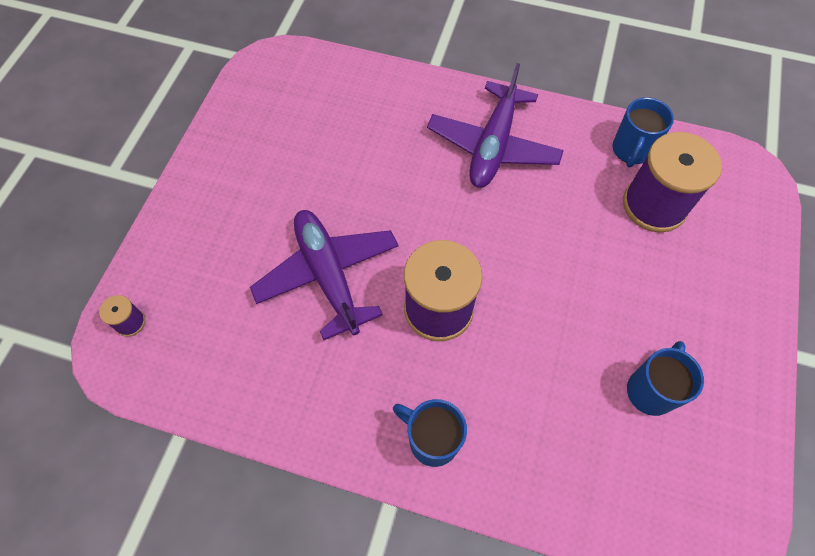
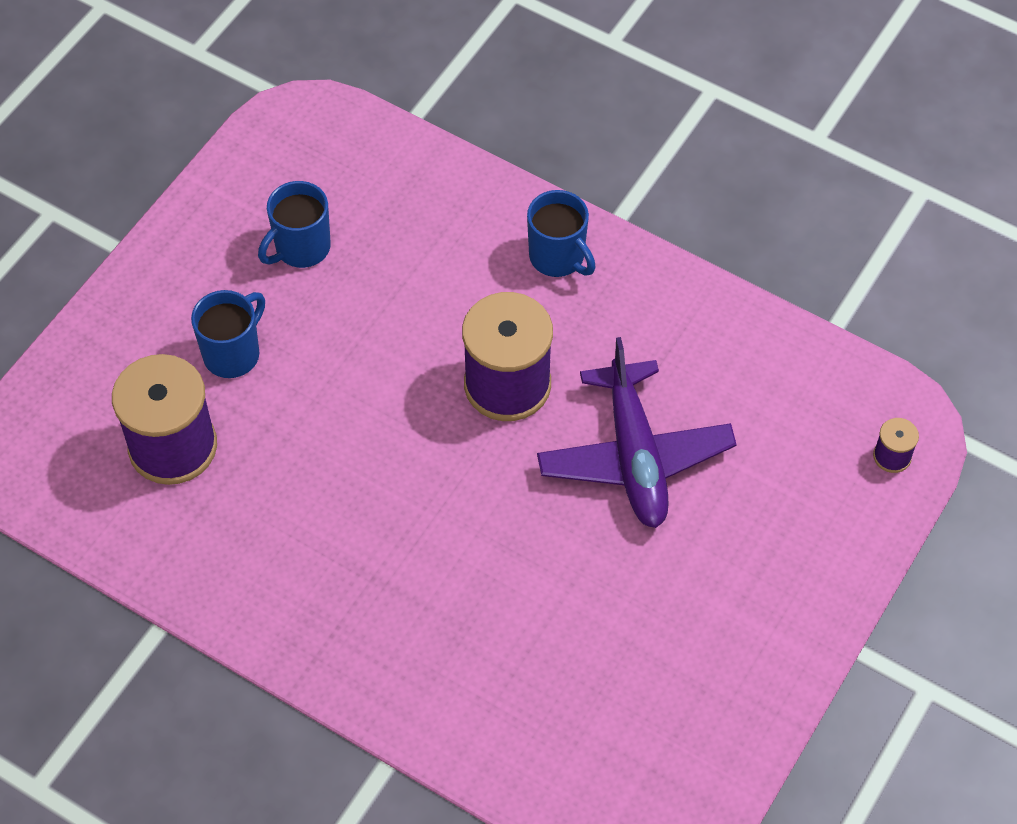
camera: 165 degrees left, 5 degrees down
(493, 146) = (351, 587): purple plane -> none
(631, 151) = (158, 531): blue mug -> blue mug (233, 354)

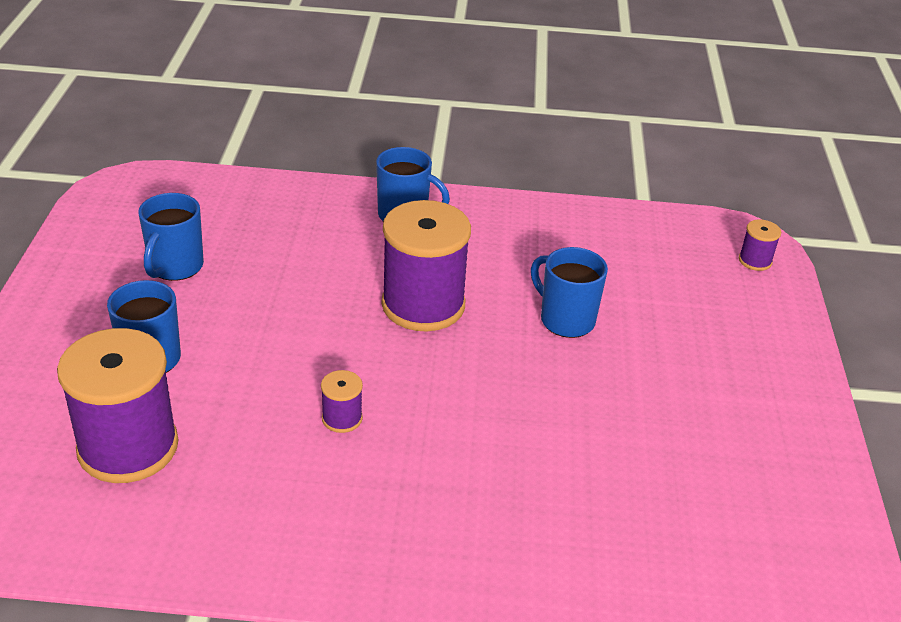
camera: 30 degrees left, 20 degrees down
(360, 488) = (342, 418): none -> purple spool
(634, 456) = (565, 320): purple plane -> blue mug

